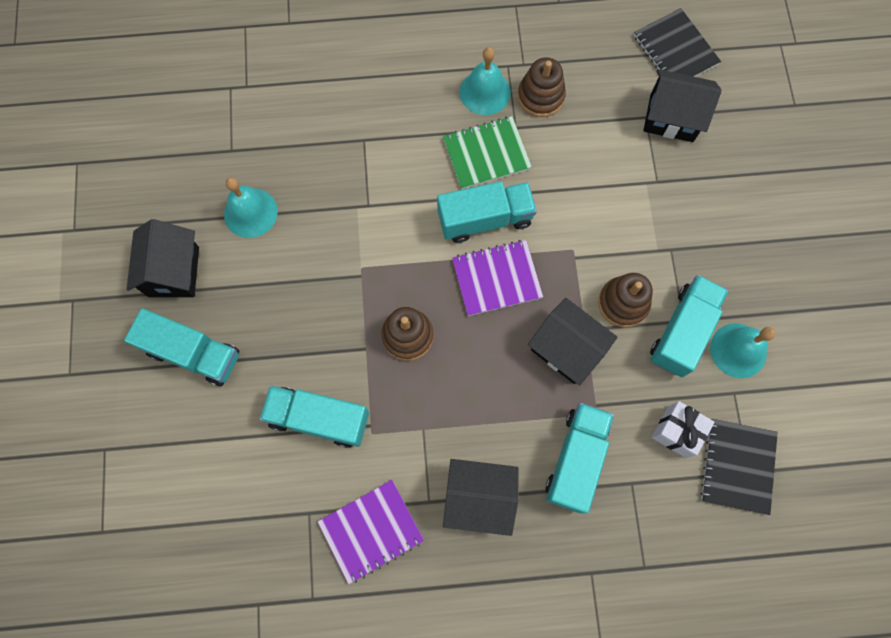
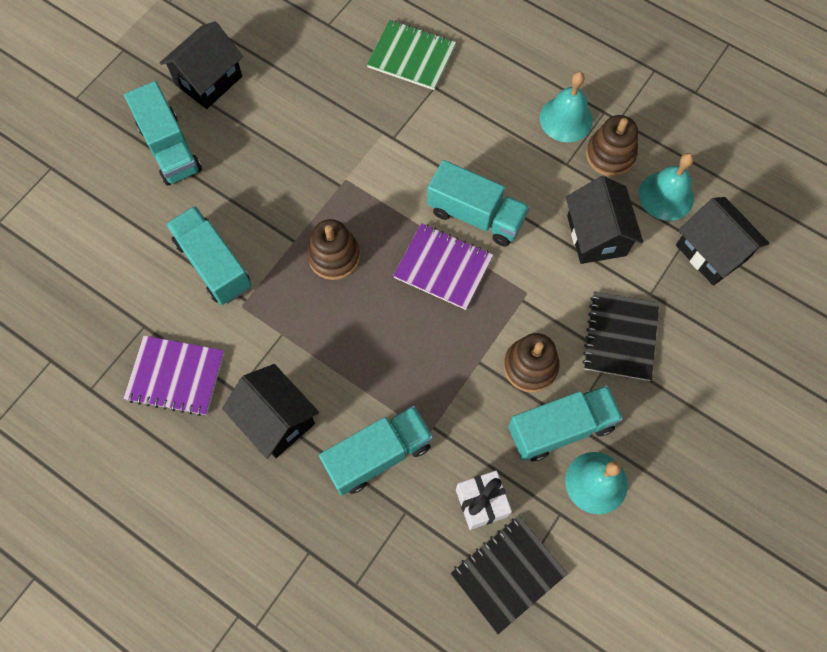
camera: 40 degrees right, 5 degrees down
(250, 212) = (301, 79): turquoise bell -> turquoise bell (666, 196)
(486, 154) = (523, 167): green notebook -> green notebook (411, 57)
(566, 349) = (450, 364): black house -> black house (596, 235)
(675, 50) = (766, 200): black notebook -> black notebook (620, 337)

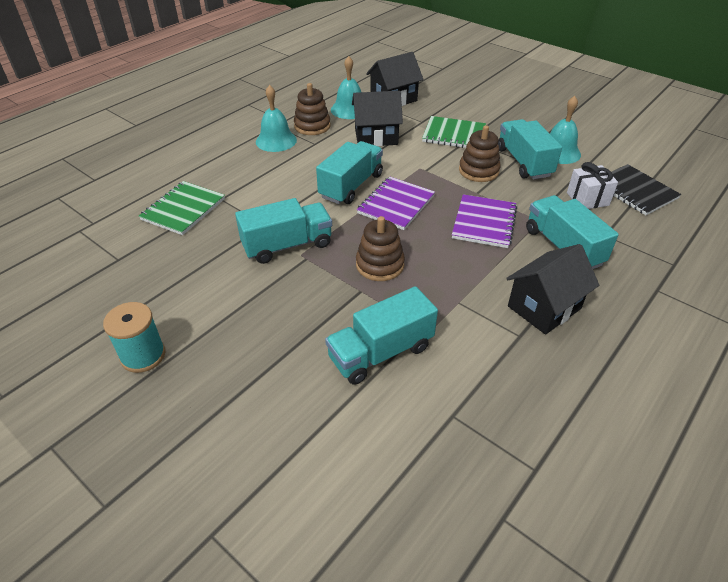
camera: 85 degrees left, 25 degrees down
(170, 148) = (223, 393): turquoise truck -> turquoise truck (287, 245)
(175, 376) = (510, 385): purple notebook -> purple notebook (484, 223)
(209, 80) = (143, 355): black house -> turquoise spool
(620, 337) = (454, 135): black notebook -> green notebook

